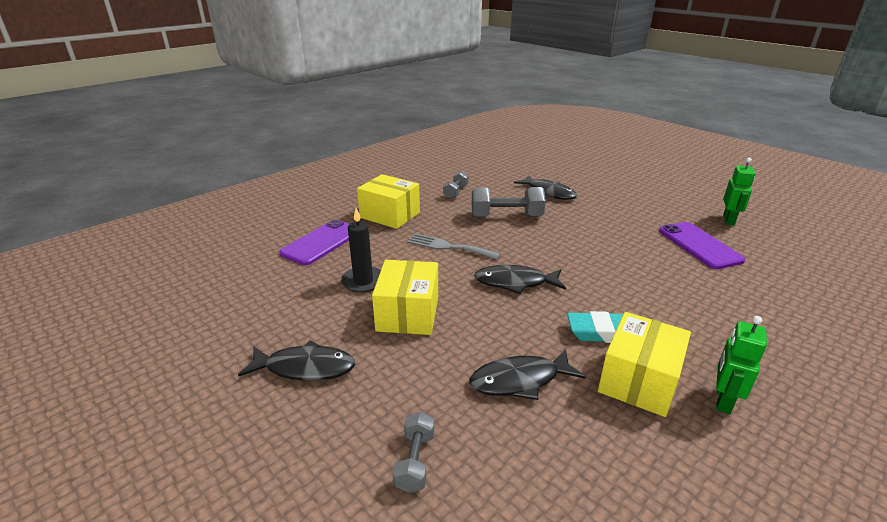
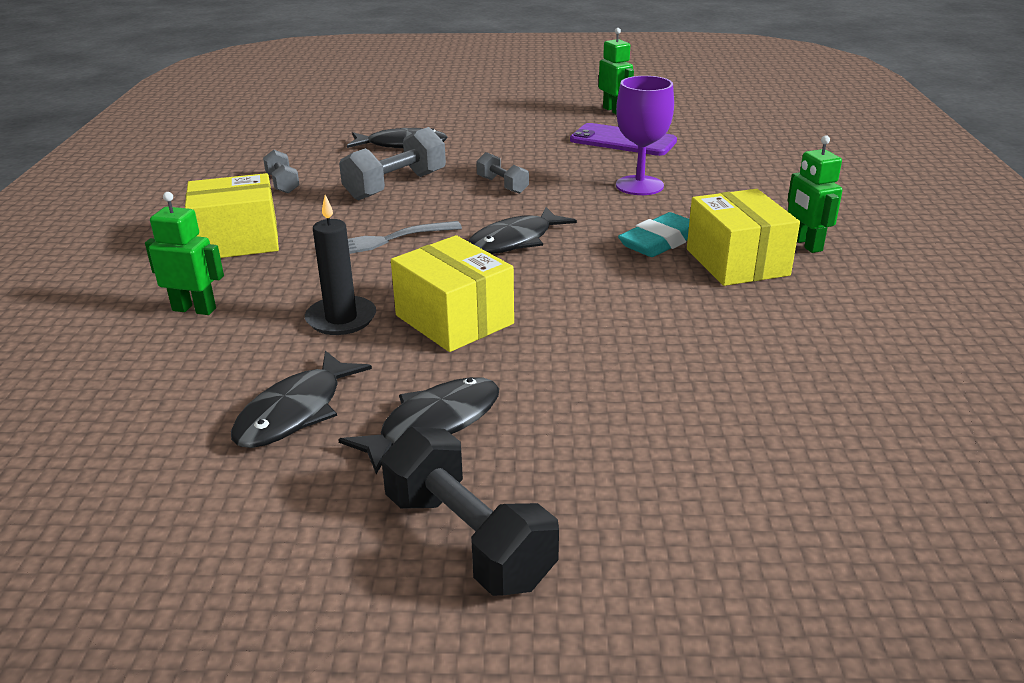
camera: 45 degrees left, 0 degrees up
(216, 444) = (468, 539): none -> black dumbbell
(321, 242) = (194, 309): purple phone -> green robot
(415, 461) = (676, 416): grey dumbbell -> grey dumbbell (502, 185)
(520, 380) = (655, 312): black fish -> black fish (295, 412)
(658, 284) = (639, 185): none -> purple goblet

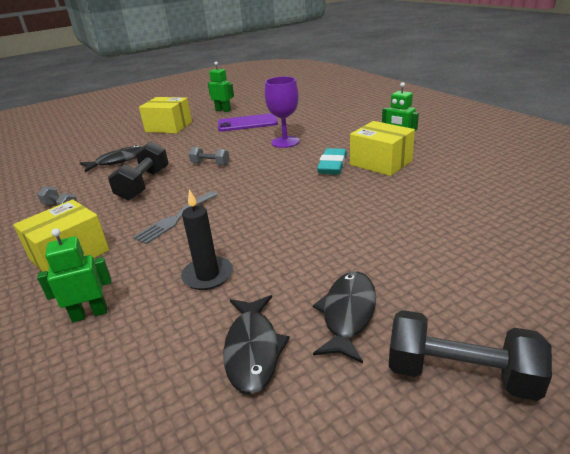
camera: 30 degrees left, 0 degrees up
(396, 186) = (144, 184): grey dumbbell -> black dumbbell
(454, 319) = (279, 247): yellow box -> yellow box (168, 127)
(515, 241) = (256, 191): black fish -> none

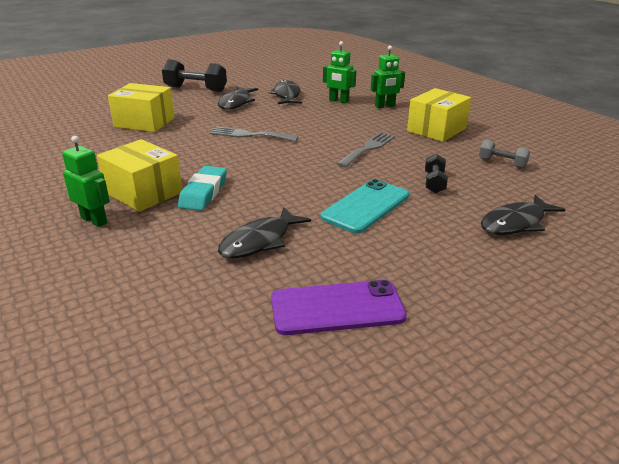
camera: 175 degrees right, 0 degrees up
(144, 184) = (434, 183): black dumbbell -> black dumbbell, size x0.56
(168, 127) = (518, 315): yellow box -> yellow box (144, 122)
(207, 275) = (321, 117): black candle -> none
(210, 164) = (366, 206): grey dumbbell -> turquoise phone
(223, 110) = (423, 386): green robot -> green robot (338, 101)
(285, 142) = (259, 241): purple goblet -> black fish
(308, 232) = (249, 135): none -> grey fork

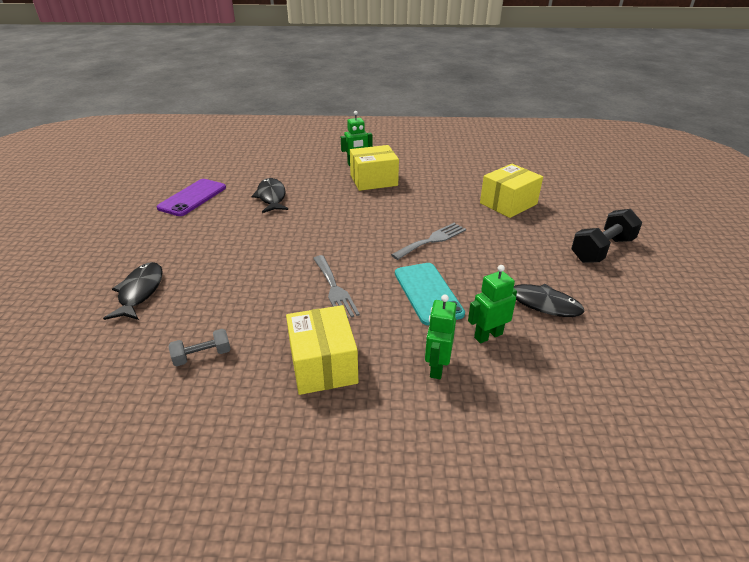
camera: 125 degrees right, 5 degrees up
(204, 193) = (349, 196): turquoise eraser -> none
(236, 103) = (533, 260): black fish -> none
(366, 206) = (252, 243): turquoise phone -> turquoise phone (427, 293)
(434, 183) = (235, 289): black dumbbell -> none

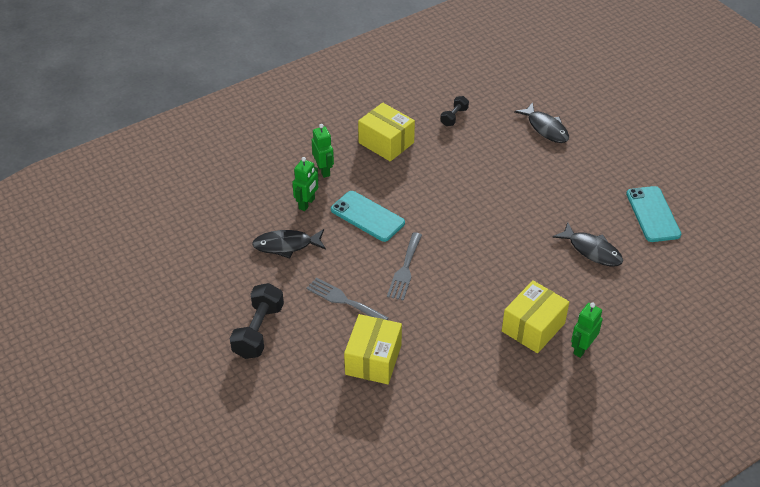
camera: 145 degrees right, 10 degrees up
(192, 197) = (653, 214): purple phone -> turquoise phone
(202, 356) = (454, 117): grey dumbbell -> black dumbbell
(334, 289) = (431, 189): grey fork -> grey fork (343, 300)

